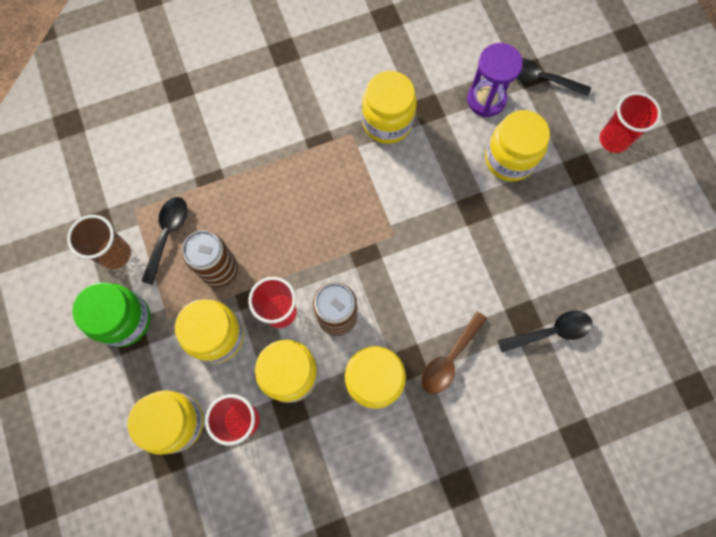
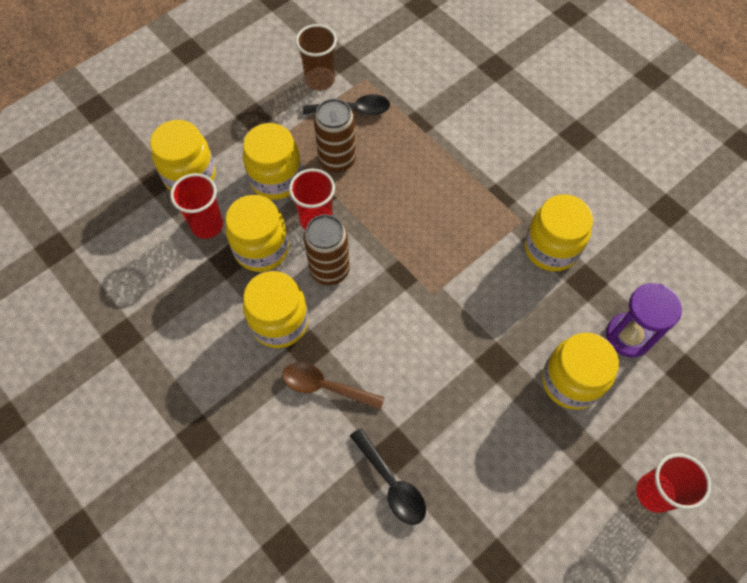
camera: 70 degrees right, 10 degrees down
(124, 320) = (265, 107): green jar -> none
(540, 79) = (686, 386): black spoon -> none

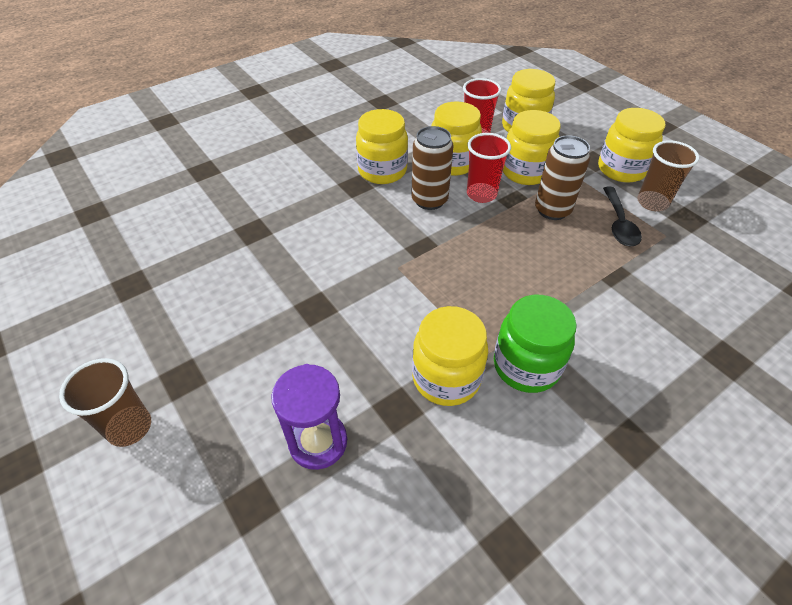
camera: 95 degrees right, 15 degrees down
(325, 386) = (320, 193): brown spoon -> none
(391, 483) = (226, 226): black spoon -> none
(527, 193) = (526, 366): none -> green jar
(570, 381) = (277, 369): yellow jar -> yellow jar (621, 169)
(654, 493) = (129, 427): red cup -> brown cup

